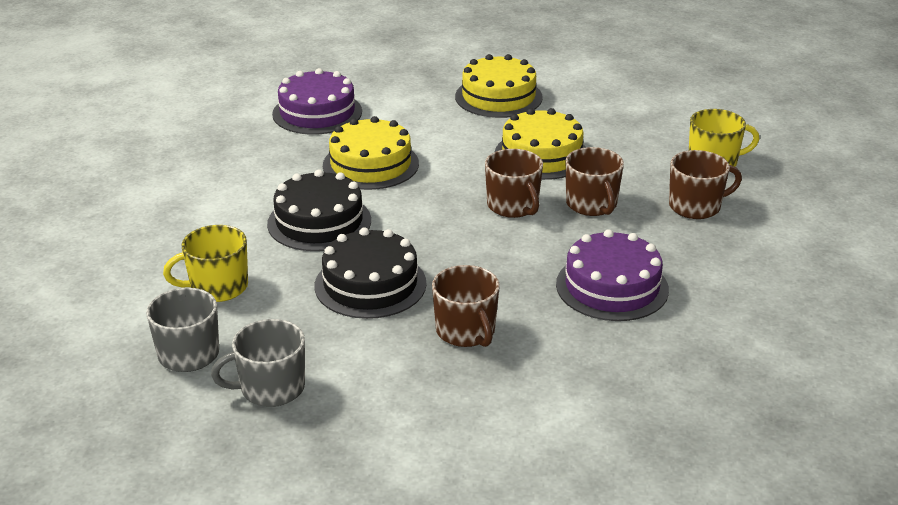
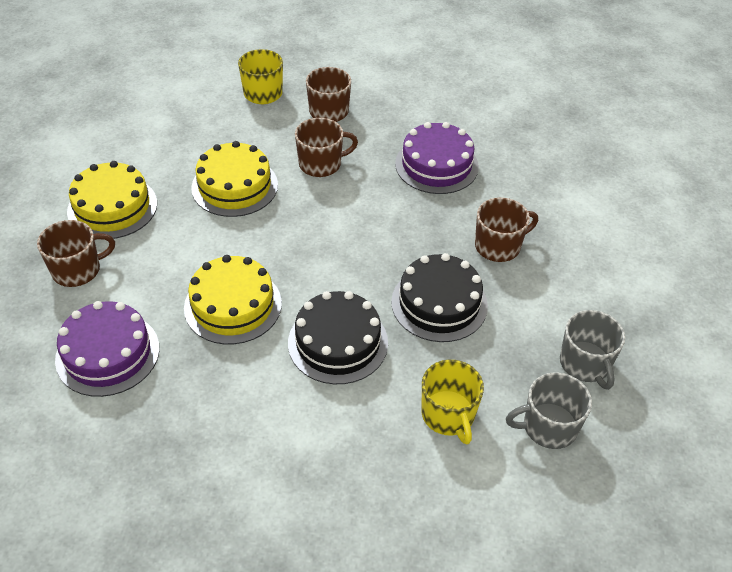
camera: 90 degrees left, 15 degrees up
(513, 206) = (320, 209): brown mug -> brown mug (77, 270)

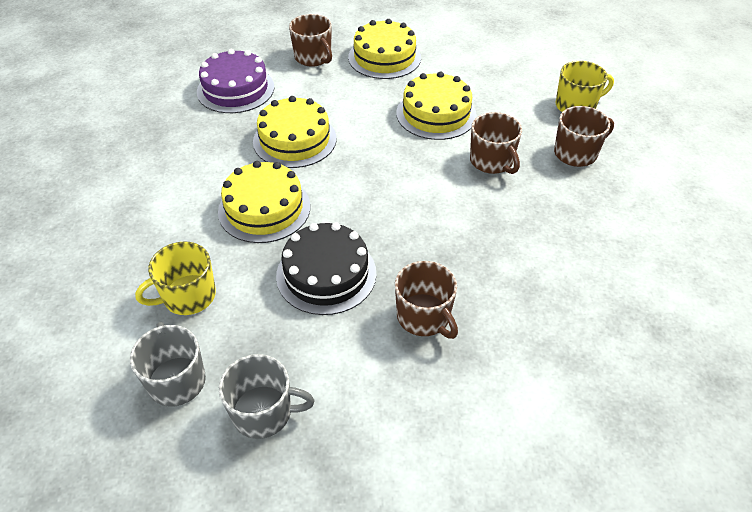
camera: 80 degrees right, 0 degrees up
(338, 342) = (264, 208): black cake -> yellow cake
(436, 165) = (534, 249): purple cake -> none
(585, 364) = (264, 412): grey mug -> grey mug turned 150 degrees counterclockwise

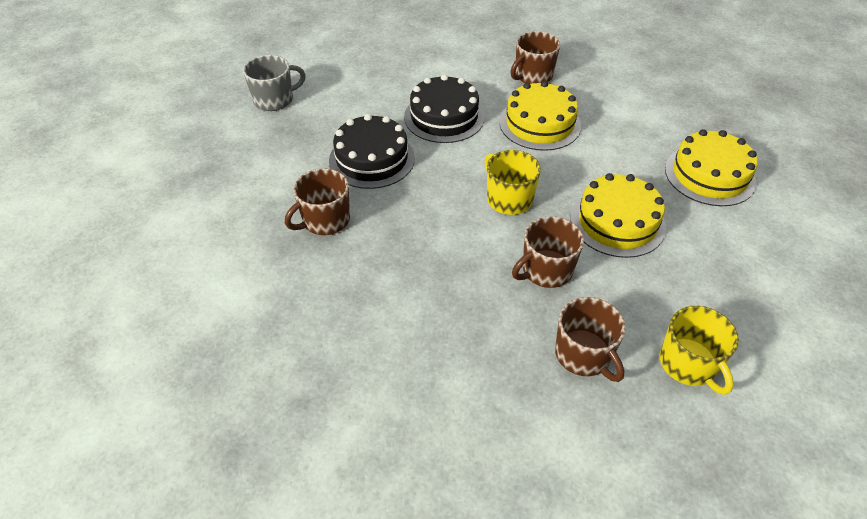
camera: 85 degrees right, 0 degrees up
(188, 296) = (347, 93): yellow mug -> yellow mug (508, 199)
(235, 89) = (603, 80): purple cake -> none
(264, 208) = (444, 117): yellow cake -> black cake
(264, 412) = (243, 141): grey mug -> none
(313, 57) = (681, 122): brown mug -> brown mug (533, 76)

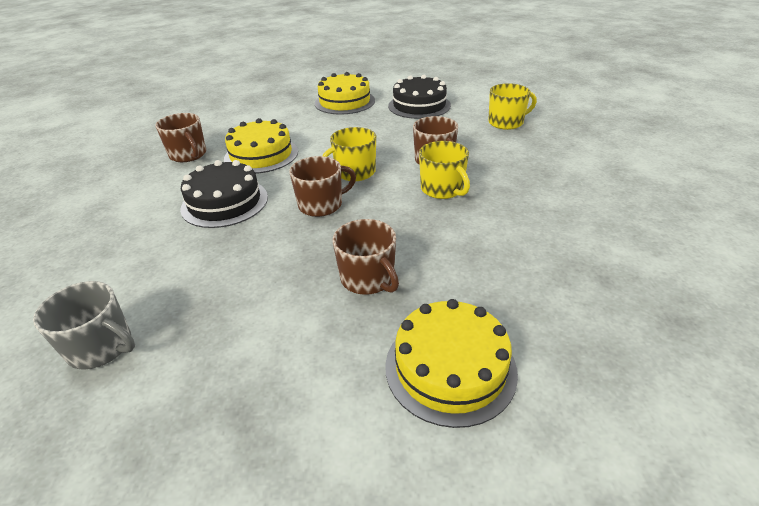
camera: 85 degrees left, 10 degrees down
(274, 100) = (101, 347): grey mug -> grey mug turned 135 degrees clockwise
(372, 159) = (274, 248): black cake -> black cake (419, 105)
(476, 276) = (442, 189): none -> yellow mug
(583, 355) = (509, 152): brown mug -> brown mug (321, 205)
(617, 222) = (386, 133): yellow cake -> yellow cake (450, 368)

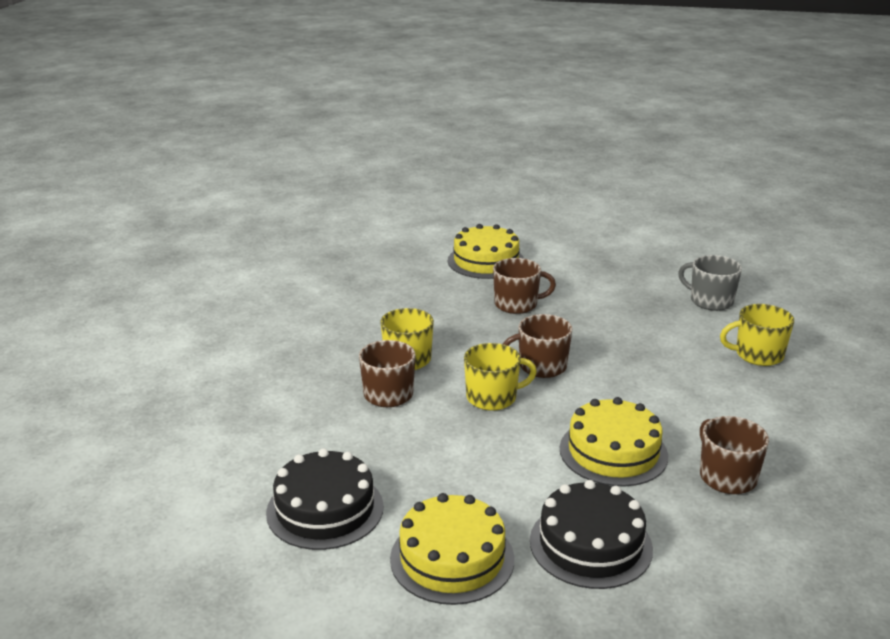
camera: 165 degrees left, 10 degrees down
(225, 202) = (649, 389): black cake -> black cake (590, 544)
(368, 279) = (517, 304): brown mug -> brown mug turned 105 degrees clockwise
(506, 122) = (235, 435): yellow mug -> yellow mug (758, 355)

